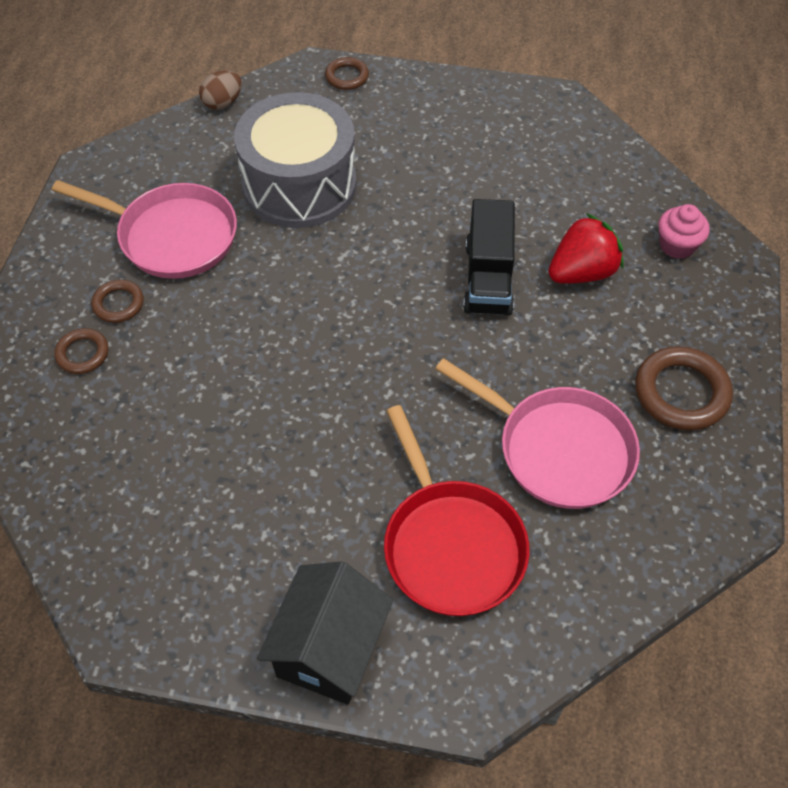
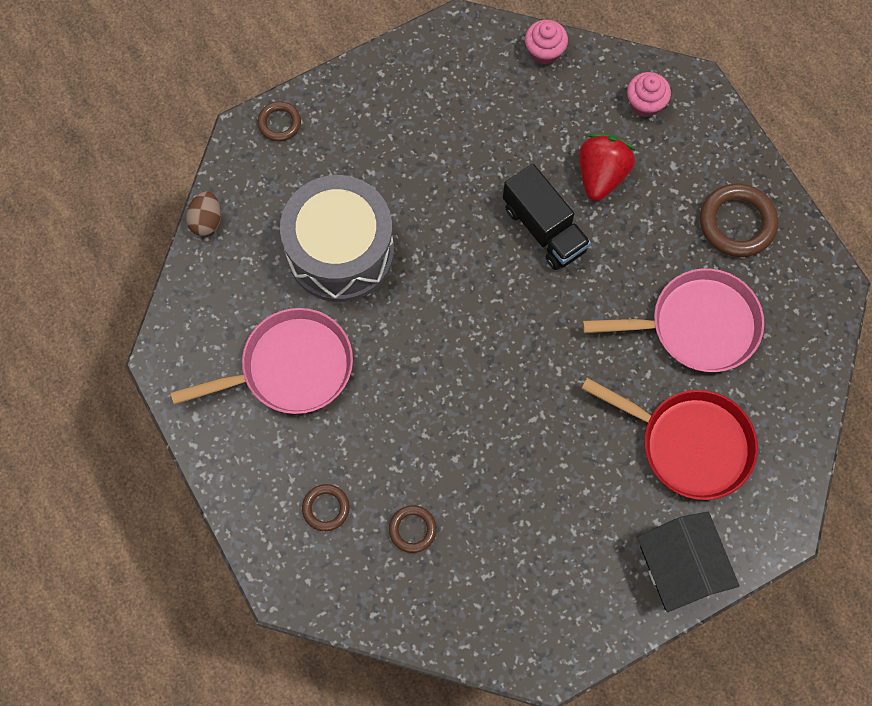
camera: 40 degrees left, 15 degrees up
(118, 304) = (310, 451): brown ring -> brown ring (412, 529)
(618, 156) = (544, 51): none -> pink cupcake

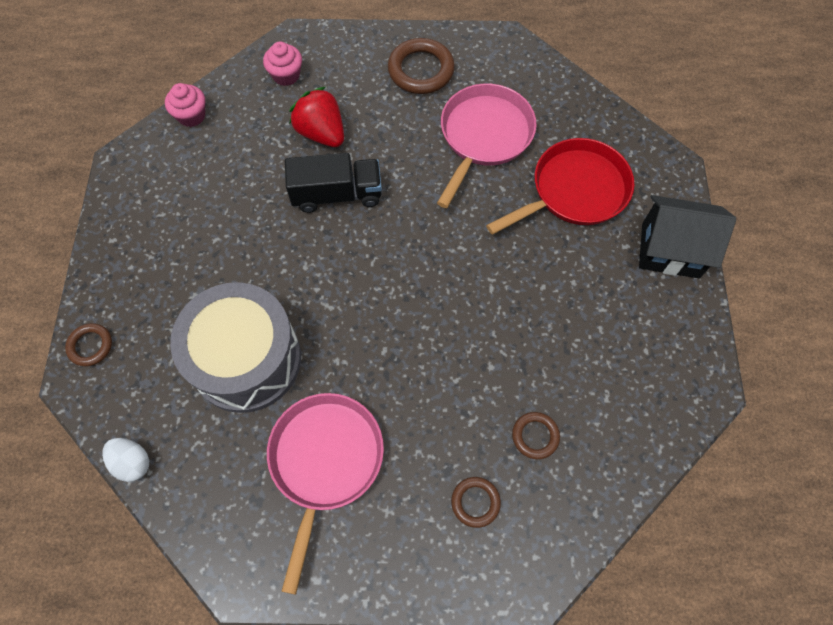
camera: 60 degrees left, 5 degrees down
(206, 221) = (132, 462): brown egg -> white egg

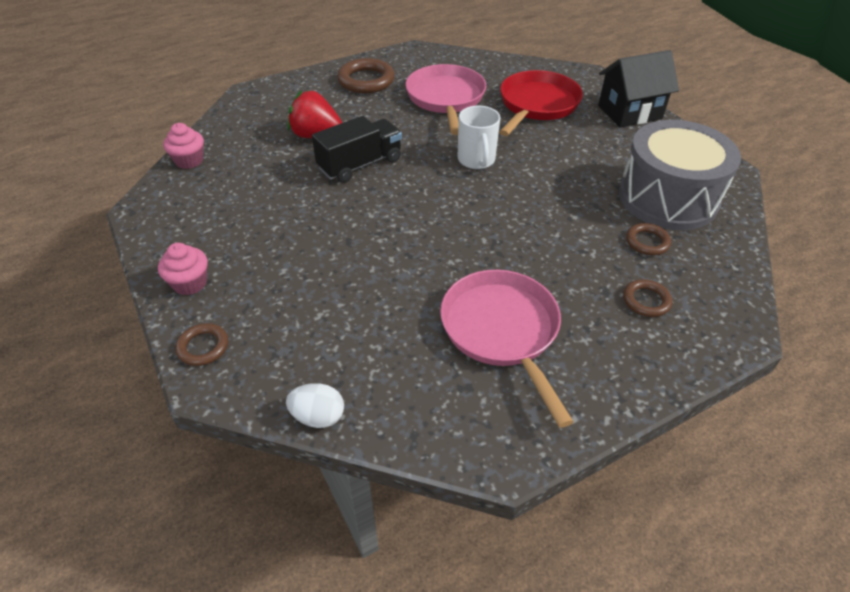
camera: 30 degrees left, 20 degrees down
(246, 359) = (370, 293): grey drum -> grey drum (668, 198)
(286, 75) = (257, 114): pink cupcake -> pink cupcake (190, 283)
(451, 242) = (476, 160): none -> white mug

